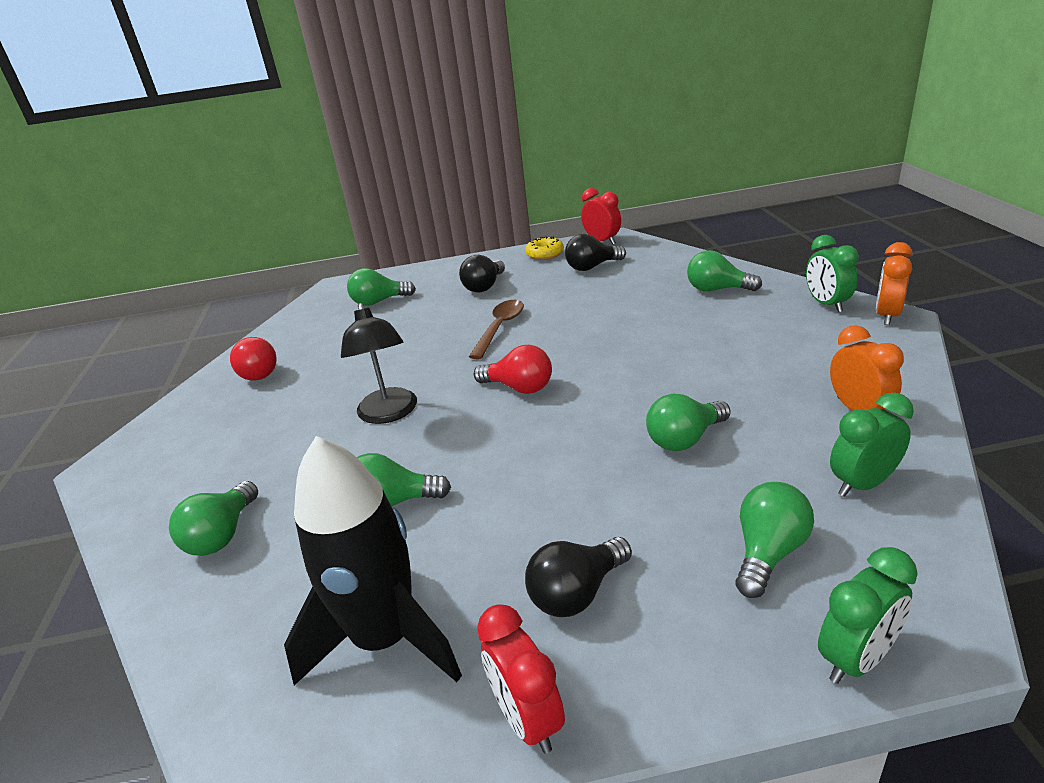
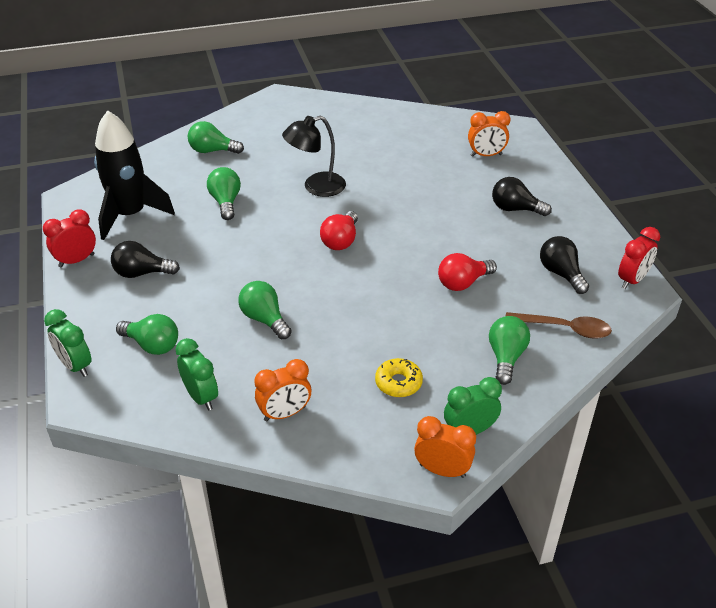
camera: 80 degrees right, 10 degrees up
(259, 372) = (376, 123): red light bulb -> red light bulb (463, 283)
(379, 301) = (486, 155): green light bulb -> orange clock
(500, 328) = (433, 224): brown spoon -> brown spoon (564, 328)
(545, 254) = (593, 241): yellow donut -> yellow donut (398, 383)
(577, 593) = (142, 273): black light bulb -> black light bulb turned 45 degrees counterclockwise

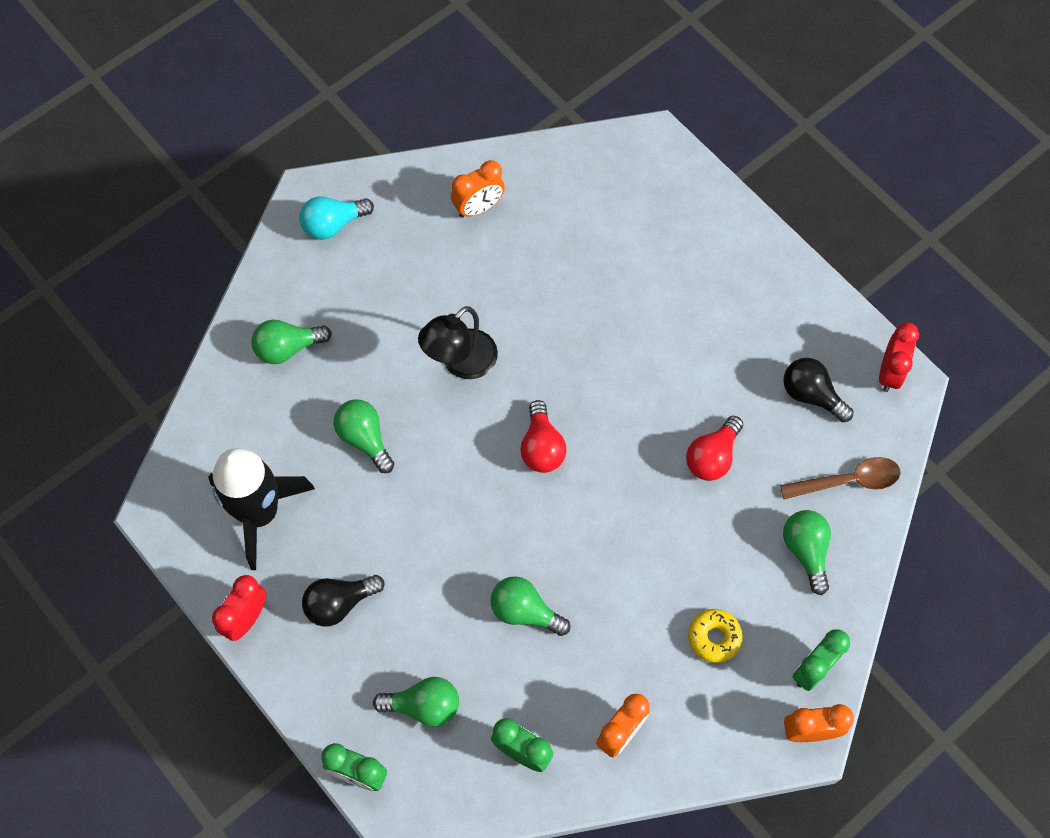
camera: 25 degrees left, 25 degrees up
(284, 110) = (333, 224): none -> turquoise light bulb
(486, 155) = (638, 214): orange clock -> orange clock (478, 208)
(515, 209) = (716, 304): black light bulb -> none

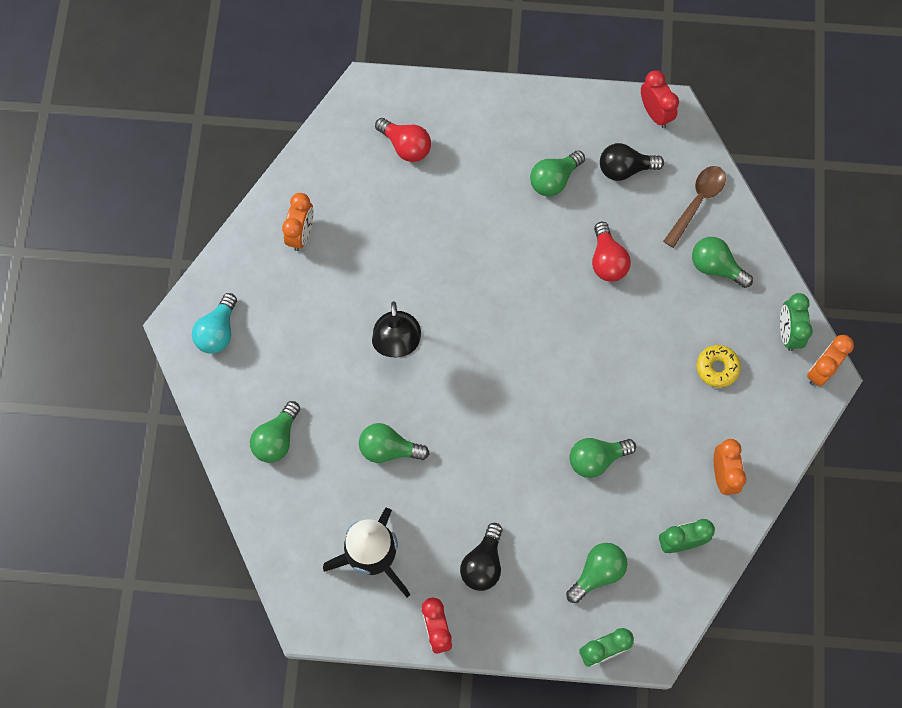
camera: 45 degrees left, 5 degrees up
(541, 447) = (502, 350): red light bulb -> red light bulb (406, 146)
(737, 349) = (554, 179): none -> green light bulb

